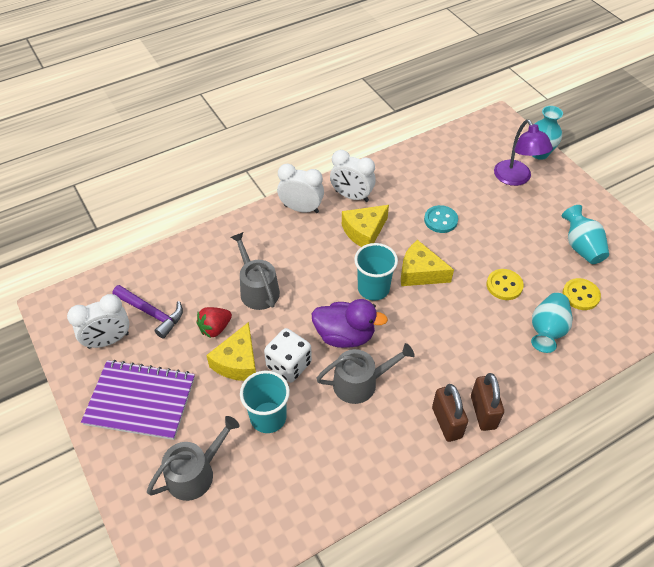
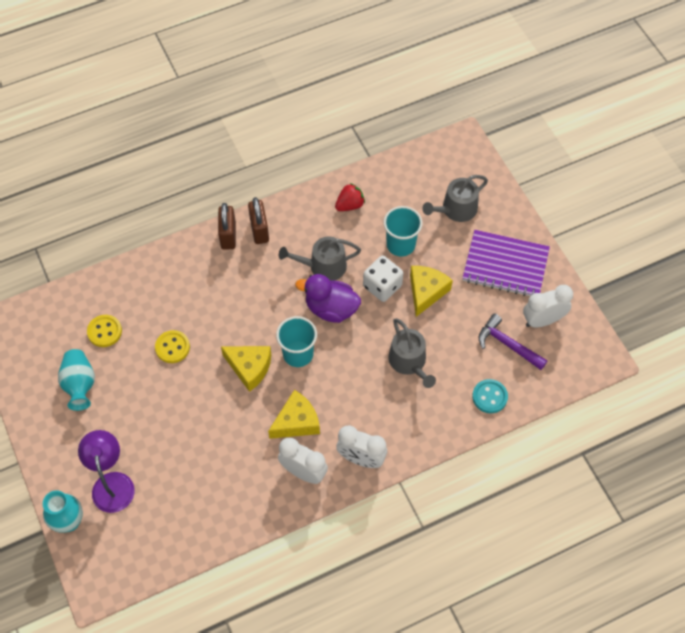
camera: 175 degrees left, 10 degrees up
(215, 328) = (447, 325): red strawberry -> red strawberry (350, 205)
(440, 220) = (213, 430): turquoise button -> turquoise button (489, 397)
(547, 330) = (150, 299): turquoise vase -> none

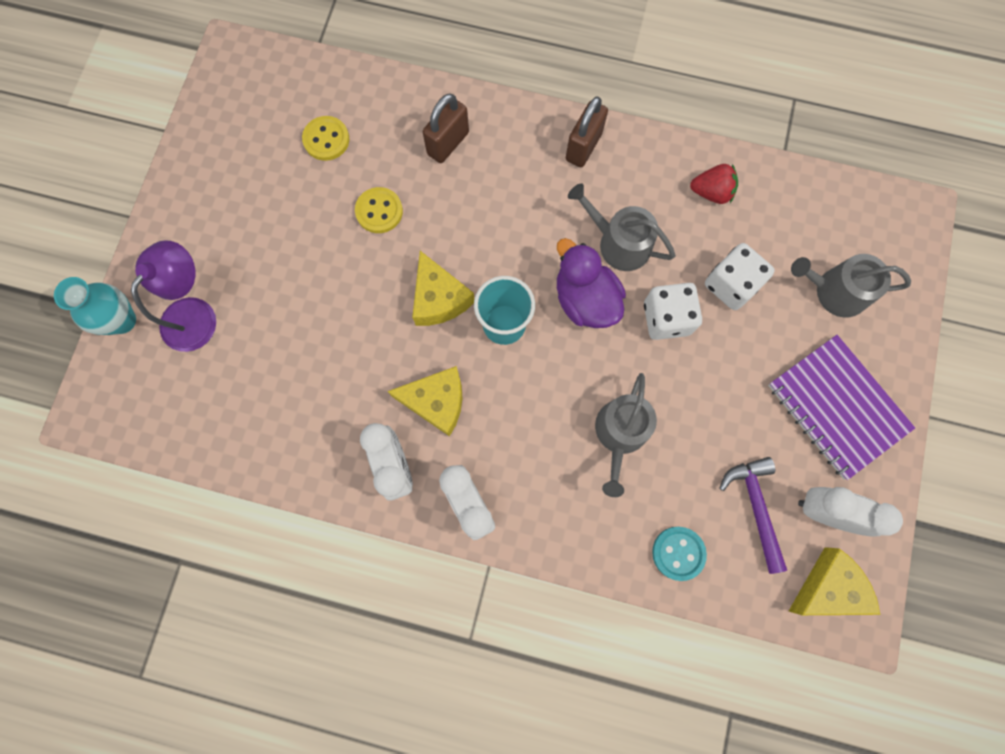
camera: 40 degrees right, 15 degrees up
(80, 384) = (254, 179): turquoise vase -> none
(228, 236) = (544, 128): brown padlock -> brown padlock (448, 143)
(400, 245) = (730, 285): turquoise cup -> white dice
(426, 292) = (712, 365): yellow cheese -> yellow cheese (828, 587)

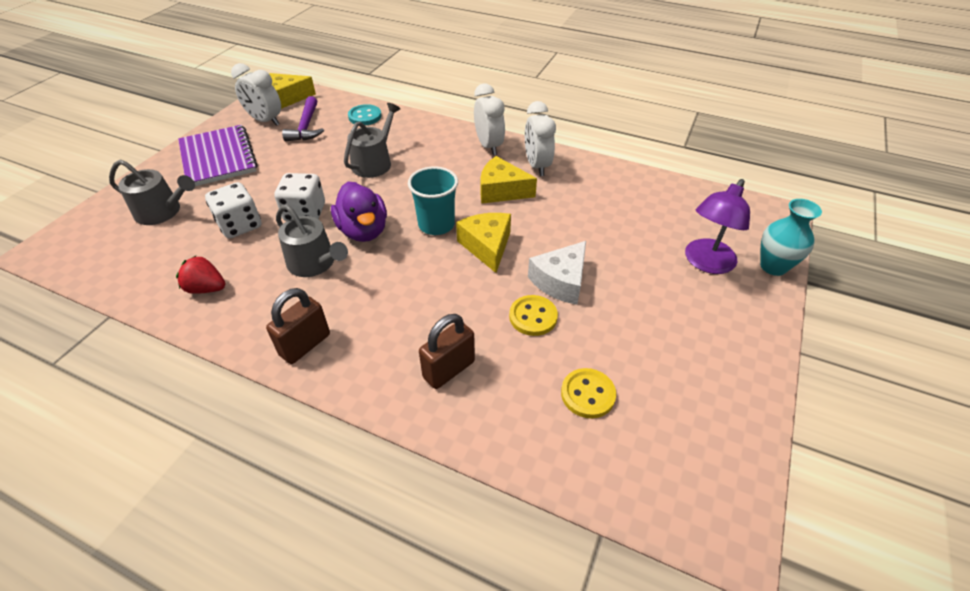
camera: 170 degrees left, 30 degrees down
(354, 261) = (560, 281): none -> white cheese

